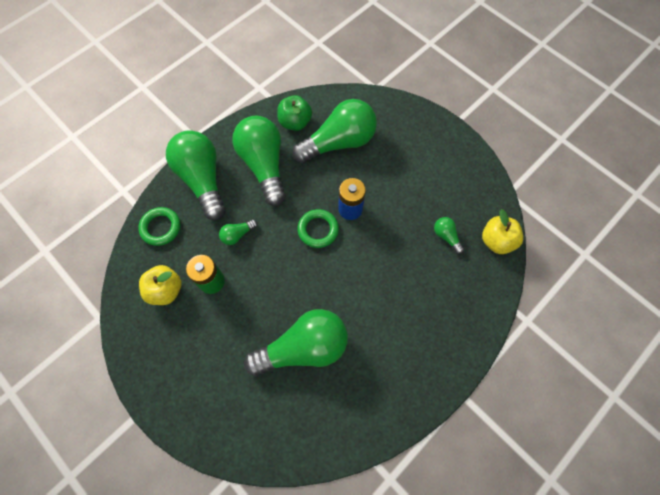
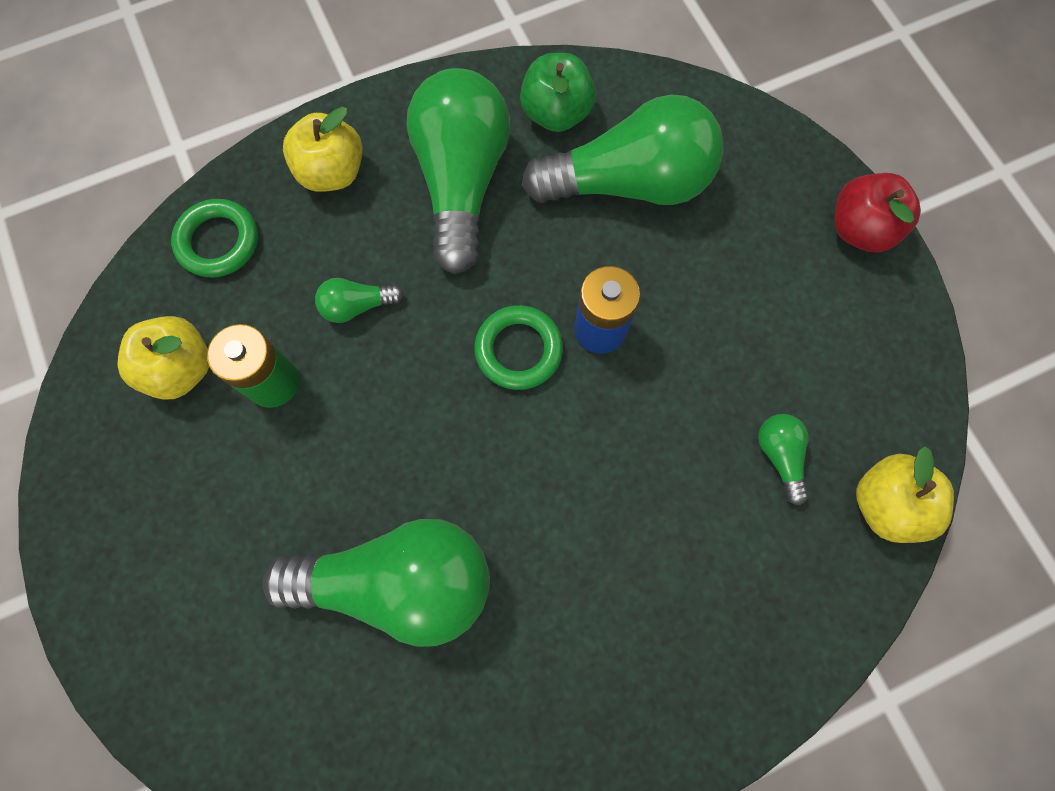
camera: 20 degrees right, 5 degrees up
(202, 180) = (332, 172): green light bulb -> yellow apple
(444, 131) = (859, 229): none -> red apple

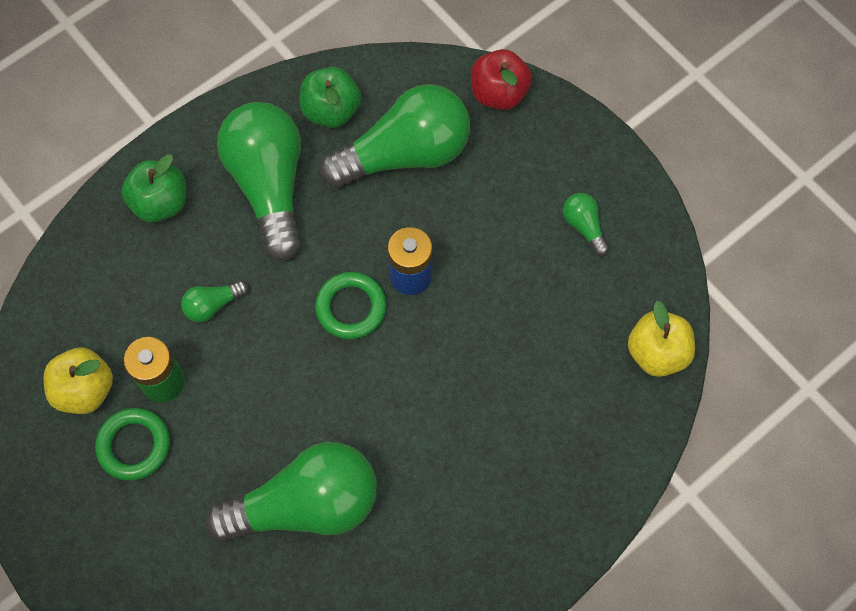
camera: 15 degrees left, 5 degrees down
(218, 242) = (83, 282): green ring -> green ring (134, 445)
(332, 172) = (160, 203): yellow apple -> green apple
(779, 456) = (570, 337): green light bulb -> green light bulb (584, 226)
(859, 229) = (594, 148): red apple -> red apple (498, 93)

